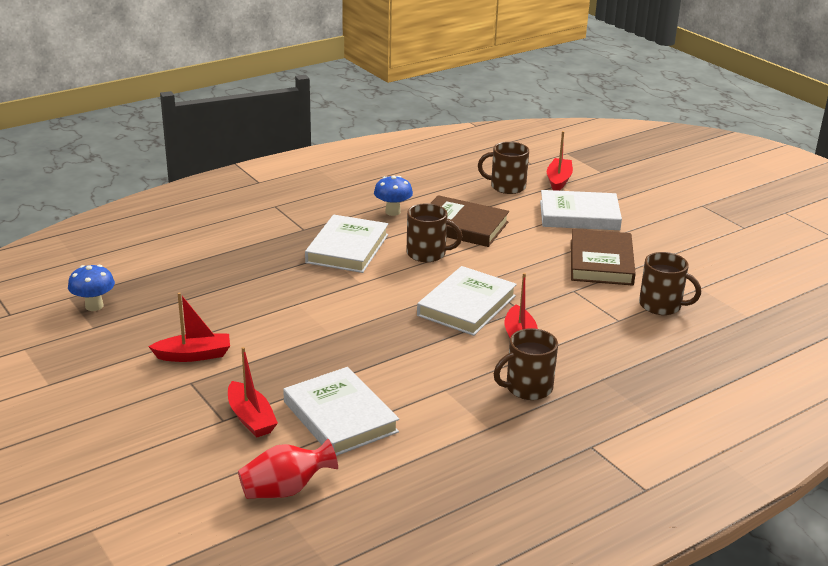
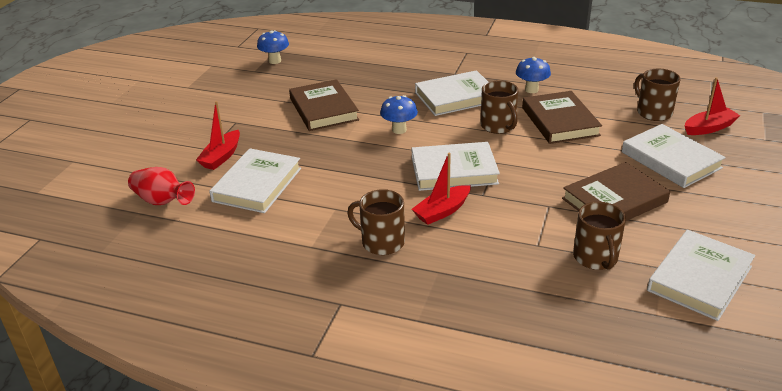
camera: 55 degrees right, 5 degrees up
(194, 355) = (264, 110): red boat -> none
(253, 321) = (323, 109): none -> brown book
(359, 300) = (399, 130): none -> blue mushroom
(727, 281) = (699, 278): none -> white book

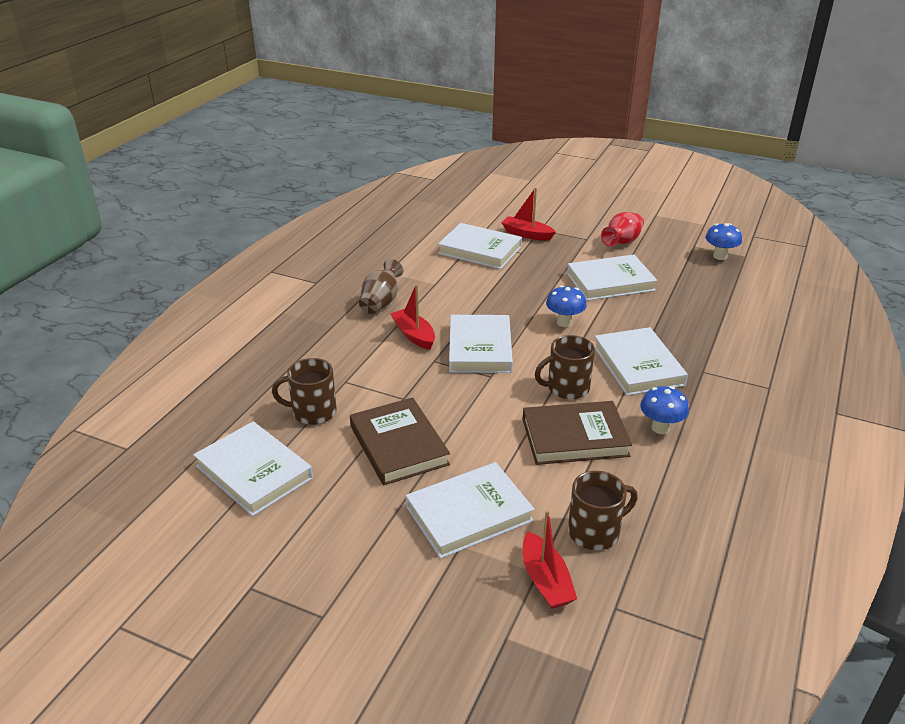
camera: 95 degrees right, 0 degrees up
(162, 201) = (466, 215): red vase -> red vase (622, 242)
(323, 109) = (610, 282): brown book -> white book
(381, 242) = (381, 302): brown mug -> brown vase

